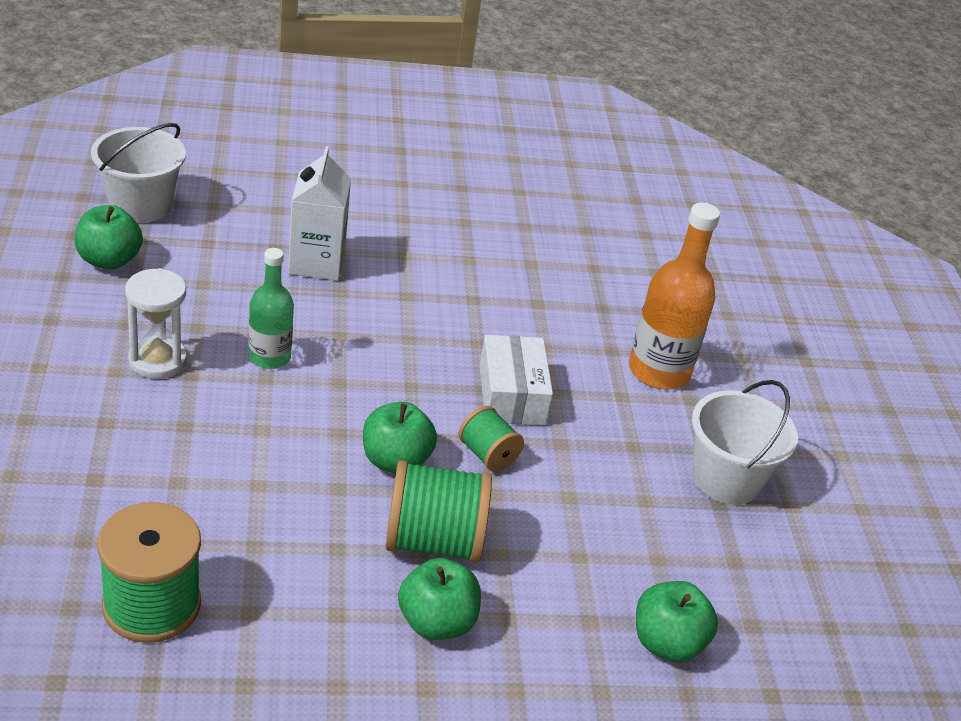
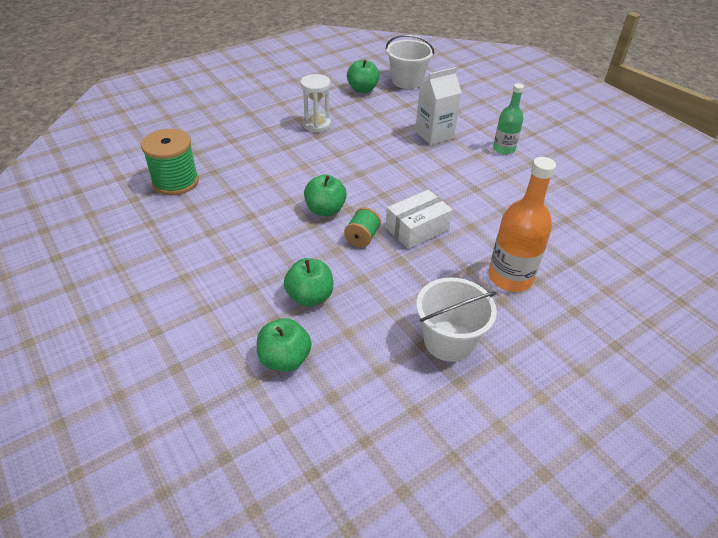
camera: 65 degrees right, 5 degrees up
(269, 357) = (353, 149): green bottle -> green bottle (504, 149)
(433, 541) = (282, 242): green spool -> none
(436, 622) = (229, 264): green apple -> green apple (310, 296)

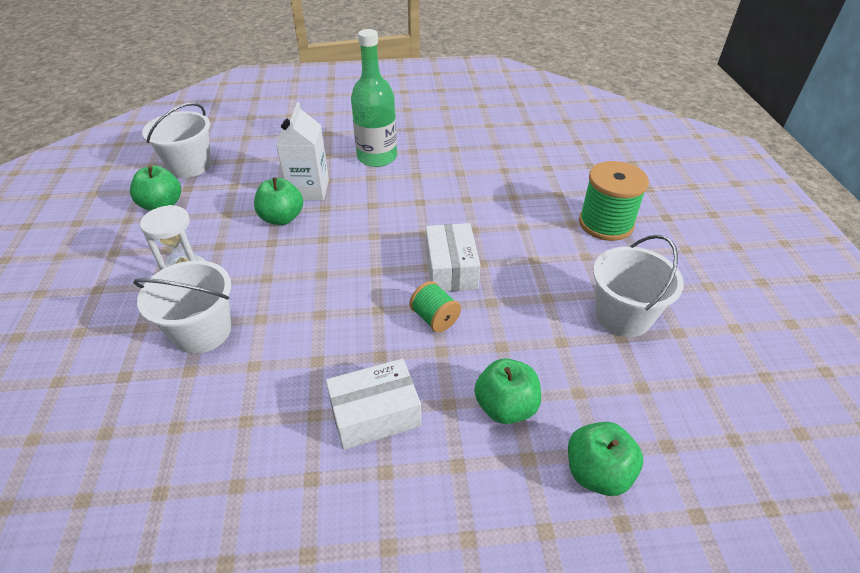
camera: 60 degrees left, 0 degrees up
(175, 181) = (152, 489): green spool -> green spool (605, 223)
(266, 239) = (375, 414): none -> white box
(279, 150) = (202, 331): none -> white bucket
(325, 210) = (363, 332): green apple -> green apple (282, 218)
(504, 149) = (377, 157): green bottle -> green bottle, size x1.58
(510, 277) = (559, 237): orange bottle -> none

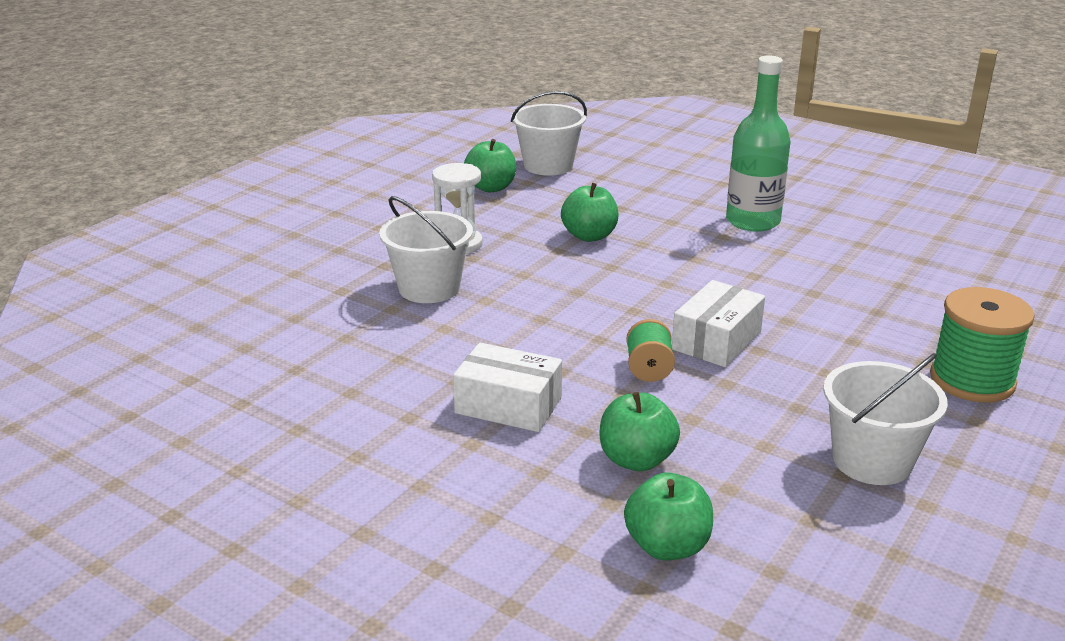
camera: 40 degrees right, 15 degrees down
(309, 189) = (643, 223): white carton -> none

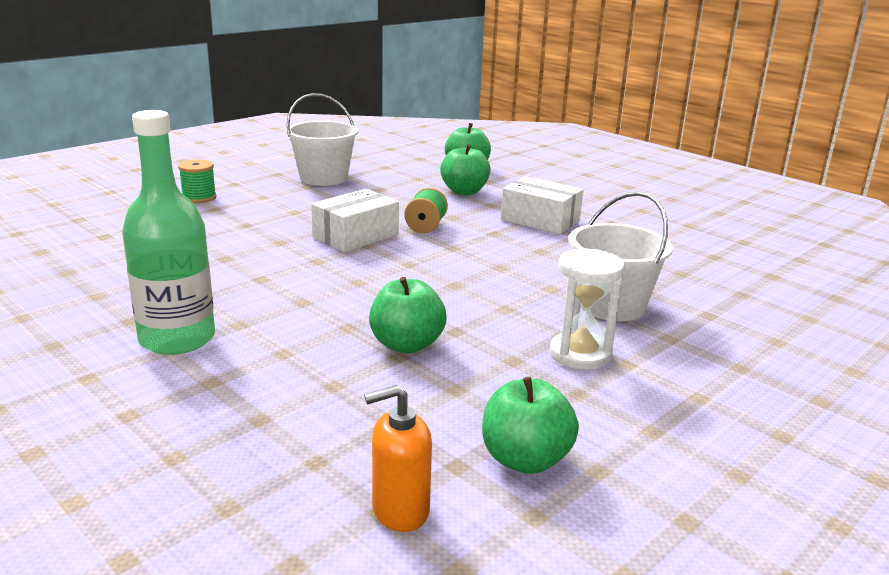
camera: 170 degrees left, 5 degrees down
(548, 165) = (400, 510): white bucket -> orange soap dispenser
(972, 380) = (199, 197): green spool -> green spool, size x0.56

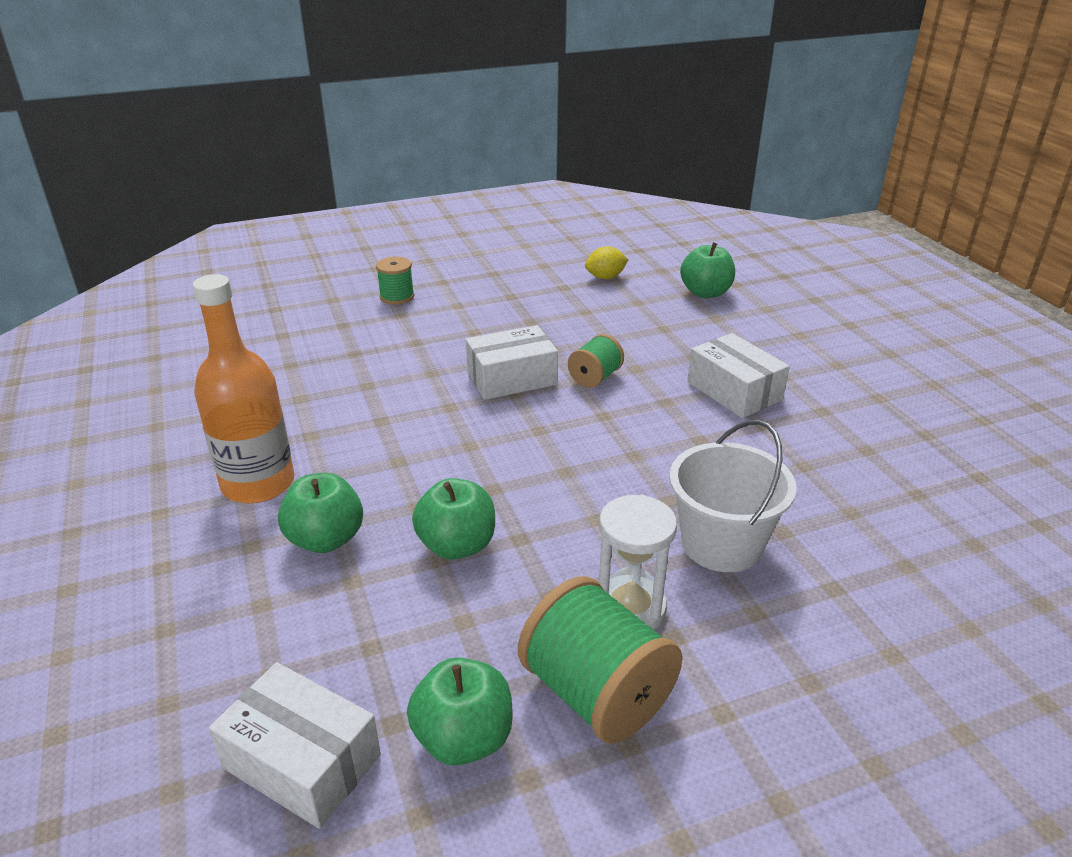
camera: 25 degrees right, 10 degrees up
(177, 339) = (258, 483): green bottle -> orange bottle
(323, 178) = (536, 286): white bucket -> none
(377, 167) = (605, 277): none -> yellow lemon
(400, 510) = (302, 761): orange soap dispenser -> white box
(464, 192) = (676, 330): green apple -> green apple (326, 539)
(602, 408) = (596, 693): none -> green spool

